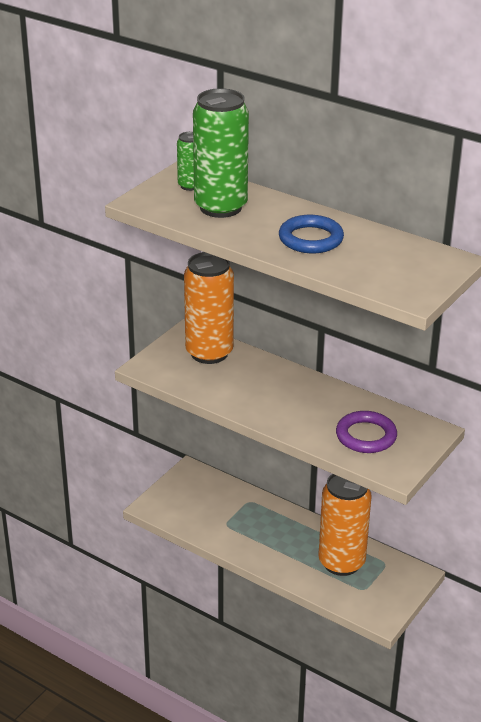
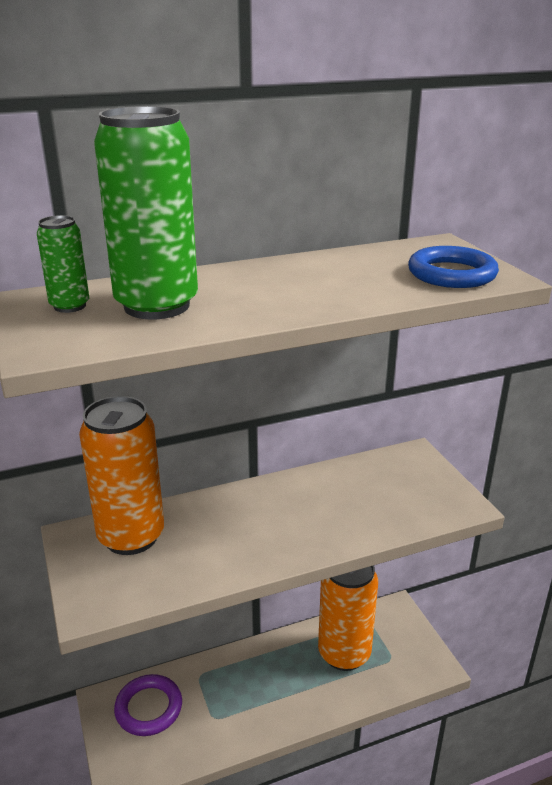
camera: 55 degrees left, 5 degrees down
(310, 239) = (311, 284): blue ring -> blue ring (451, 274)
(366, 436) = (390, 497): purple ring -> purple ring (149, 708)

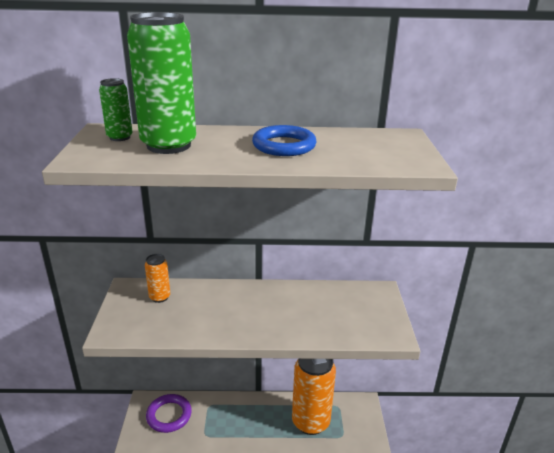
camera: 20 degrees right, 0 degrees up
(131, 536) = (159, 297): orange can -> orange can, size x0.48
(451, 274) = (387, 156): blue ring -> blue ring (284, 145)

